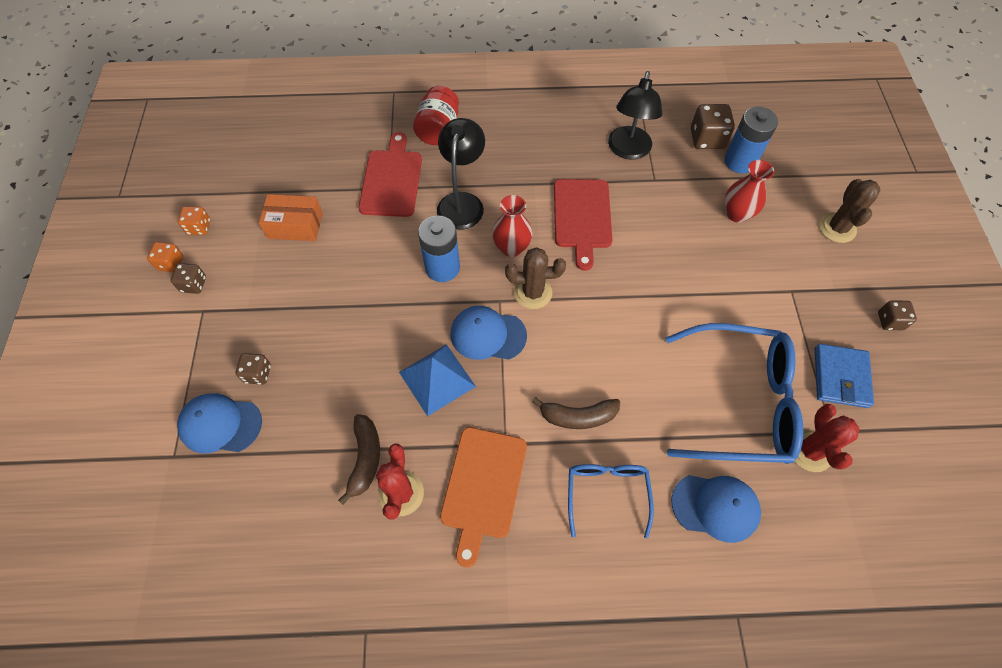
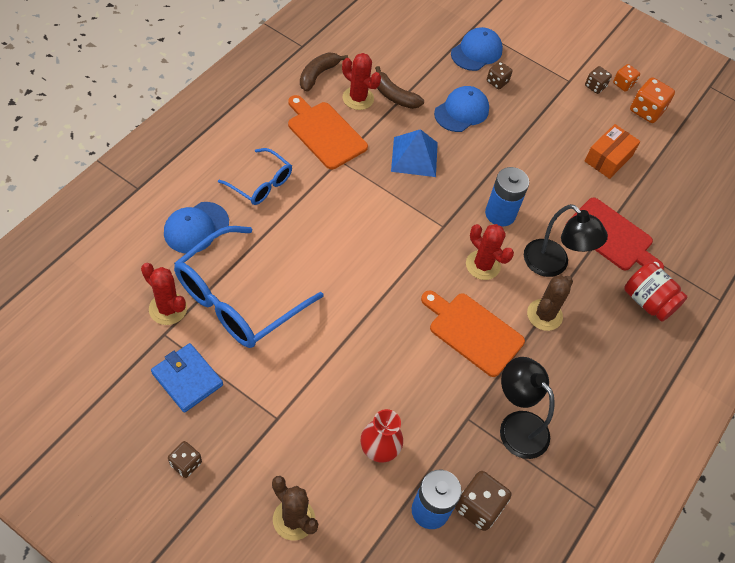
camera: 120 degrees right, 5 degrees down
(199, 227) = (646, 111): orange dice -> orange dice, size x1.62
(488, 335) = (422, 202): blue cap -> blue cap (461, 111)
(511, 248) = (483, 265): red vase -> red cactus
(533, 292) = (432, 249): brown cactus -> brown cactus (544, 315)
(578, 416) = (319, 206): brown banana -> brown banana (318, 75)
(582, 217) = (473, 332): red cutting board -> orange cutting board

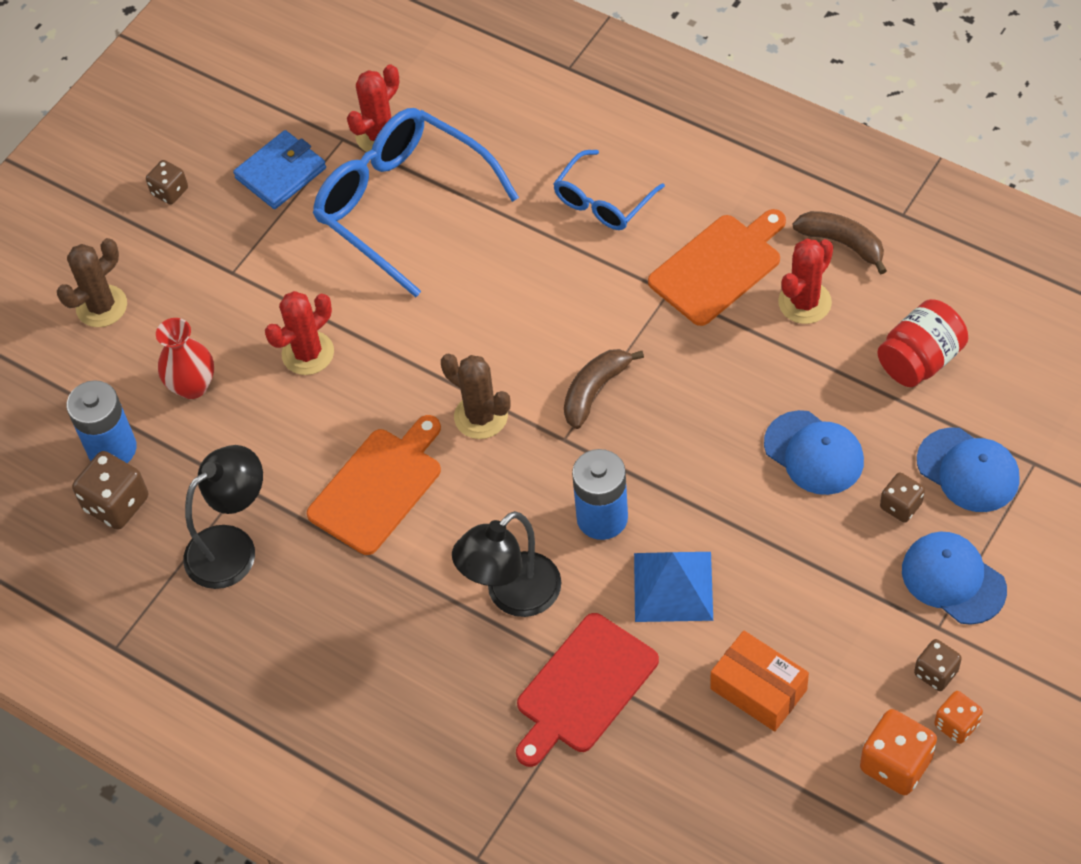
camera: 100 degrees right, 0 degrees up
(196, 228) = (512, 141): blue cap -> blue cap (953, 579)
(394, 96) = (824, 352): brown banana -> brown banana (595, 391)
(414, 157) = (697, 390): blue pyramid -> blue pyramid (673, 586)
(483, 265) = (498, 496): red cactus -> red cactus (308, 353)
(544, 315) = (417, 583): brown cactus -> brown cactus (481, 416)
(648, 301) = (460, 738): red jar -> red jar (920, 360)

